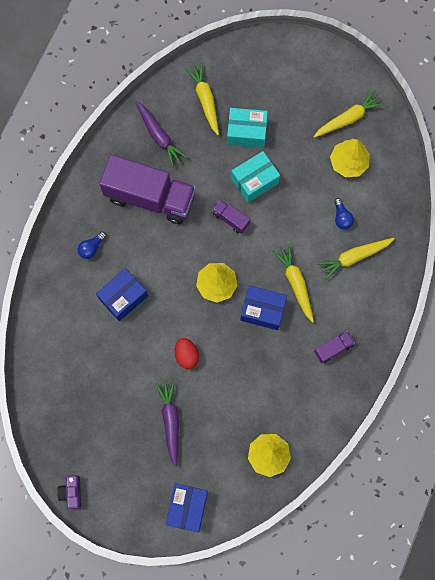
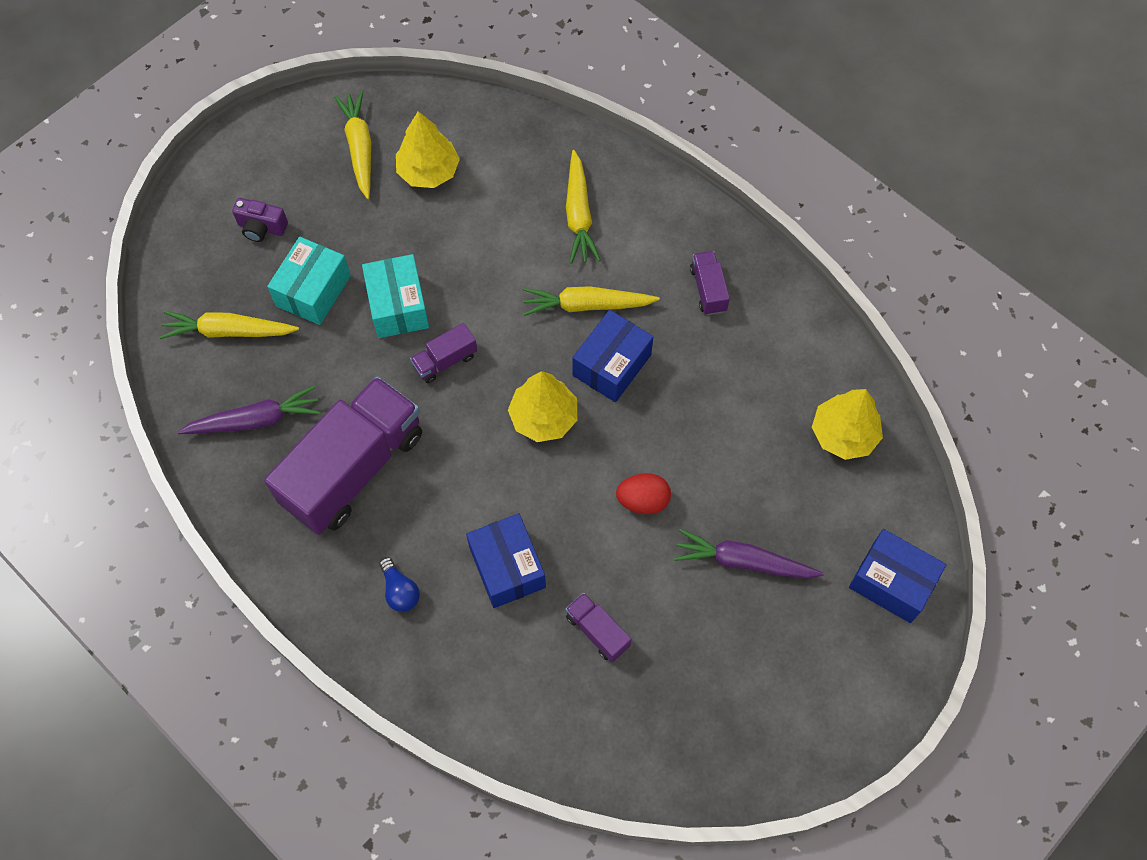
camera: 70 degrees left, 10 degrees down
(72, 492) = (813, 762): purple camera -> purple camera (261, 228)
(104, 356) = (597, 631): none -> purple truck
(342, 217) = (510, 209): blue light bulb -> none

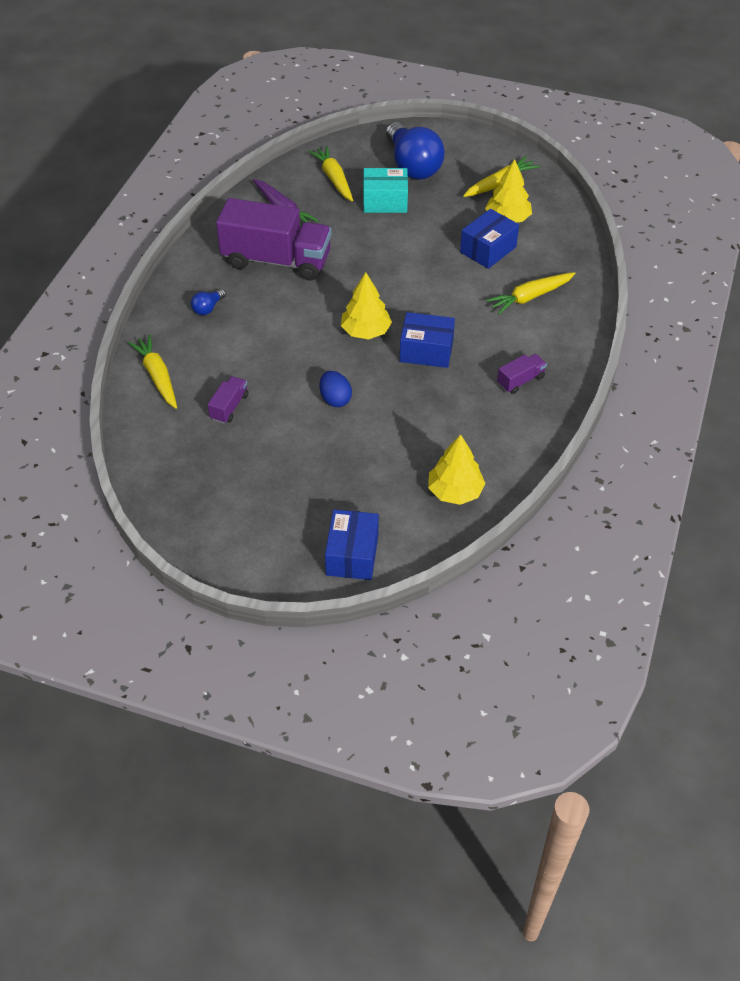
camera: 65 degrees right, 15 degrees down
(261, 228) = (412, 166): purple camera -> blue light bulb
(398, 306) = (400, 240): turquoise box -> none
(445, 361) = (376, 273): purple truck -> none
(507, 567) = (250, 350): blue box -> blue box (488, 250)
(587, 305) = (463, 324): yellow carrot -> yellow carrot (157, 376)
(643, 501) = (335, 399): red egg -> blue egg
(743, 561) = (321, 465): purple carrot -> none

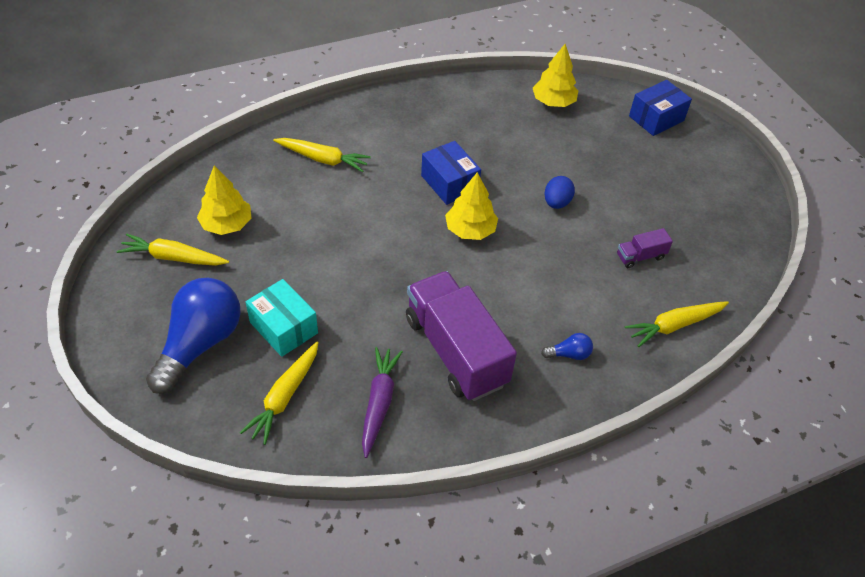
camera: 135 degrees left, 0 degrees up
(157, 376) = (674, 325): yellow carrot -> yellow carrot turned 45 degrees clockwise
(488, 250) = (286, 214): blue box -> none
(520, 381) = (421, 121): purple truck -> none

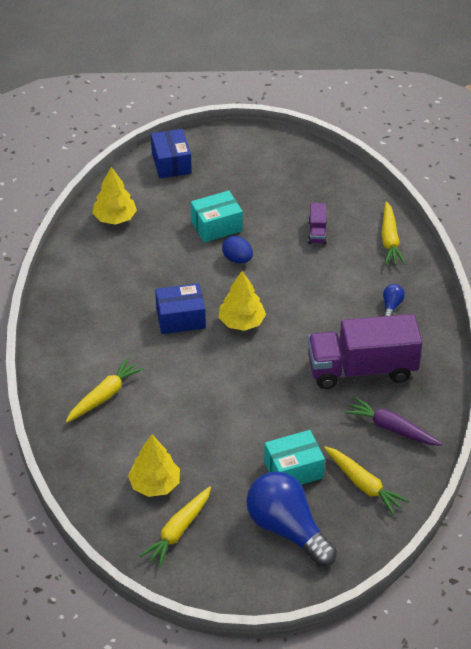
camera: 65 degrees left, 5 degrees down
(593, 174) = (216, 226): none -> turquoise box

